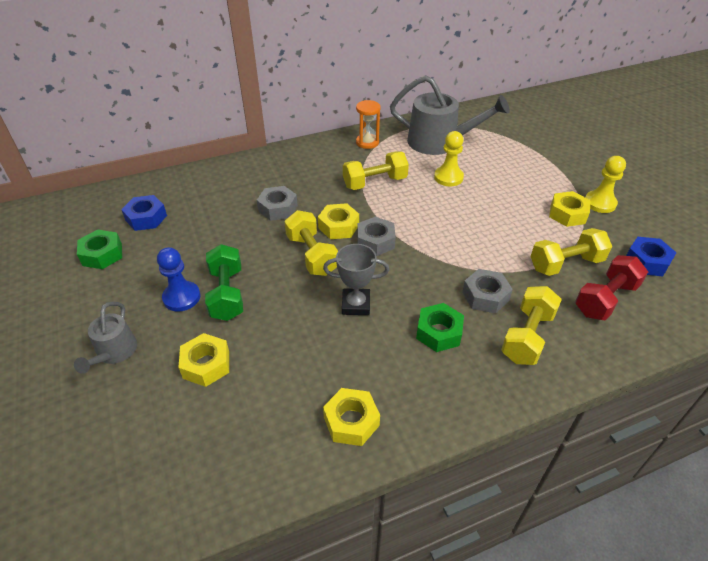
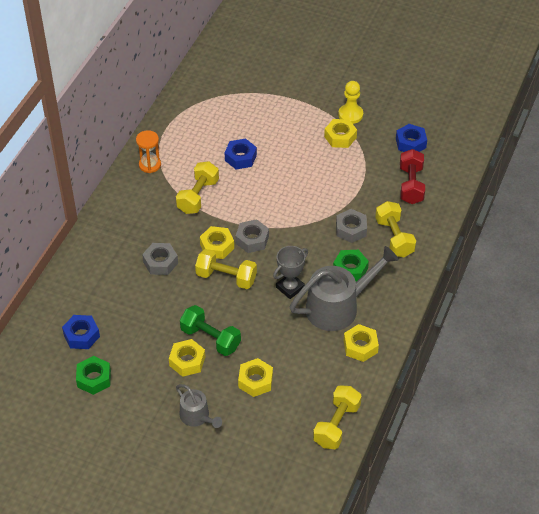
camera: 45 degrees left, 5 degrees up
(181, 297) = (187, 361): blue pawn -> yellow nut
(439, 142) = (200, 130): grey watering can -> grey watering can (338, 307)
(448, 177) = (240, 158): yellow pawn -> blue nut
(565, 264) = (371, 176): yellow dumbbell -> yellow dumbbell (336, 425)

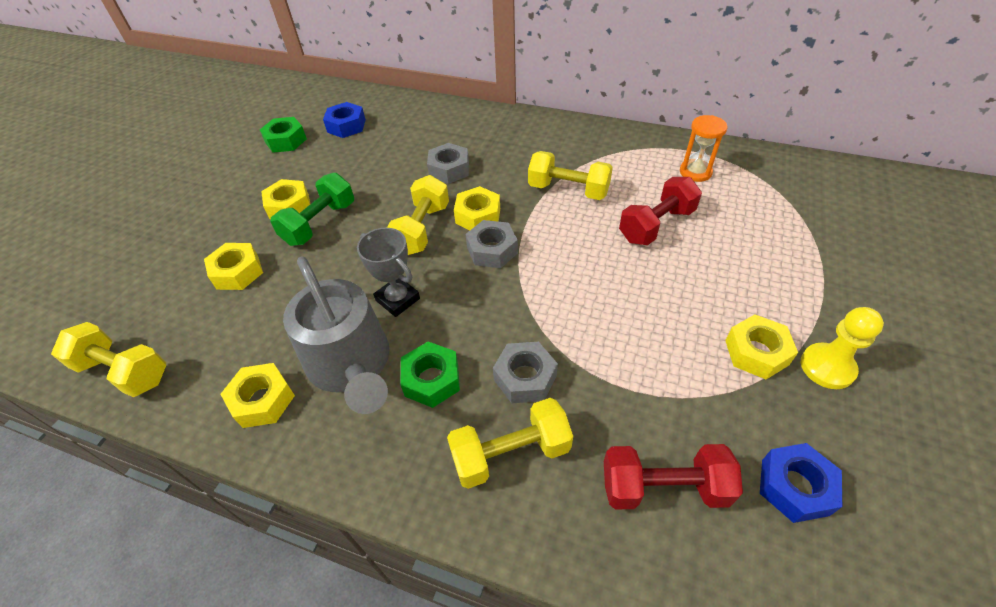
camera: 90 degrees right, 0 degrees up
(150, 165) = (614, 144): orange hourglass -> orange hourglass (695, 172)
(197, 416) = (203, 222): grey watering can -> none
(240, 158) = (656, 225): blue nut -> red dumbbell

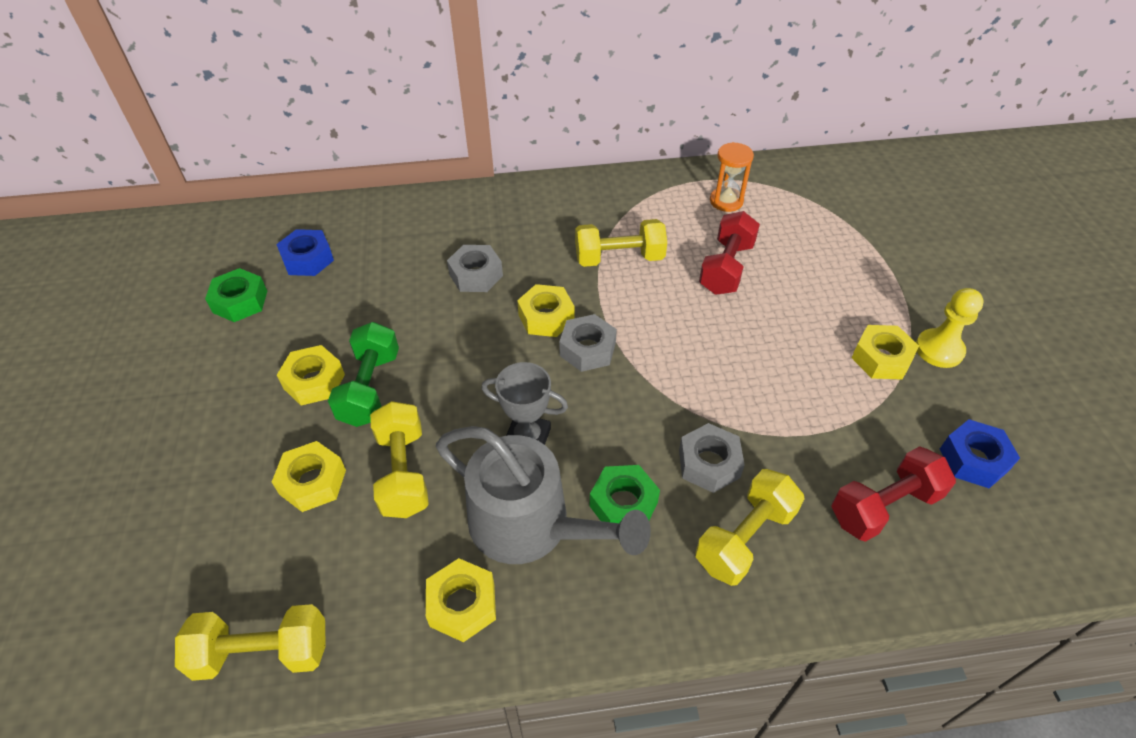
camera: 30 degrees left, 0 degrees up
(422, 229) = (496, 353): yellow dumbbell -> yellow dumbbell (403, 472)

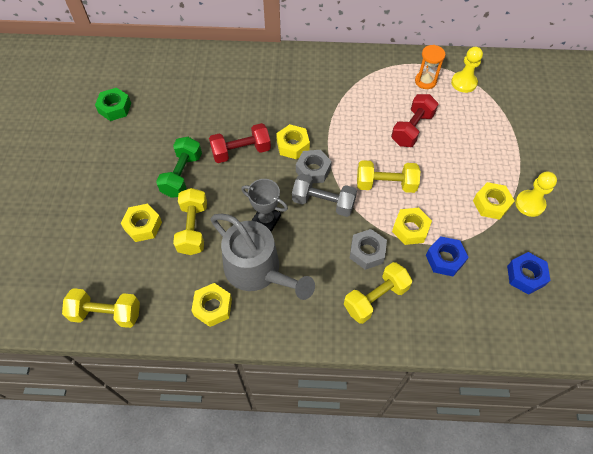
camera: 10 degrees right, 10 degrees up
(308, 259) = (157, 85): blue nut -> blue nut (445, 259)
(314, 381) = (151, 165): yellow nut -> yellow nut (410, 229)
(476, 275) = (256, 111): grey nut -> none
(616, 396) = (323, 202): none -> grey dumbbell
(619, 258) = (346, 112): yellow dumbbell -> yellow dumbbell (385, 184)
(623, 504) = (312, 267): green nut -> none
(782, 196) = (464, 83): none -> yellow pawn
(884, 506) = (462, 294): red dumbbell -> red dumbbell (241, 151)

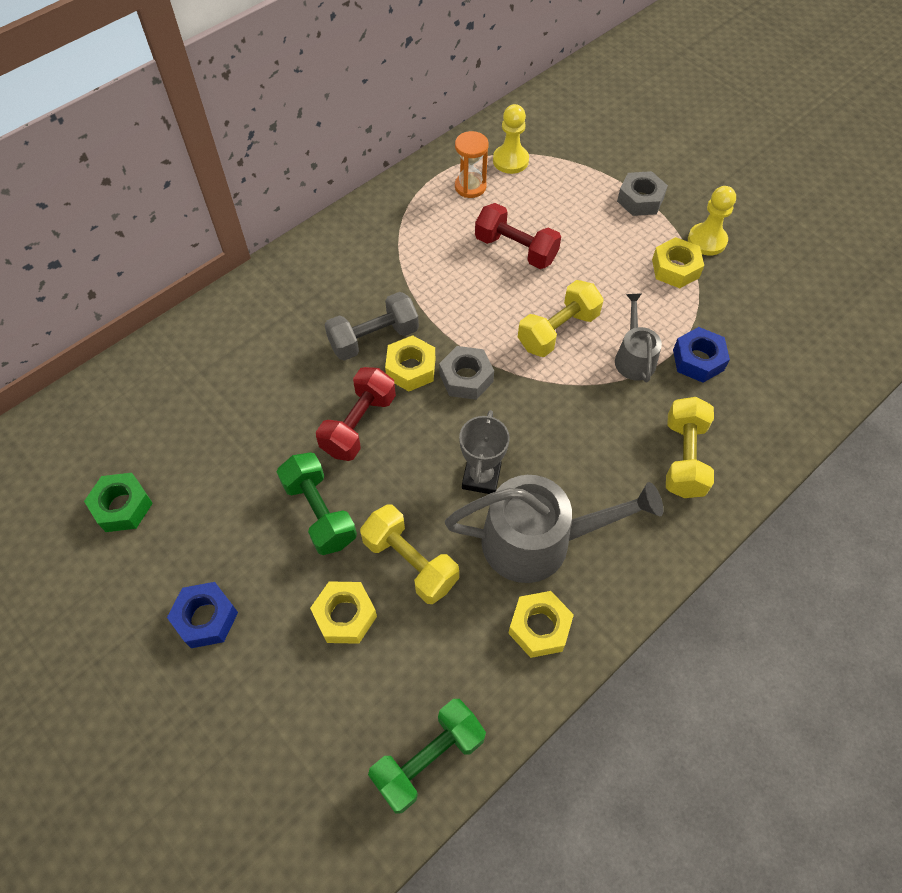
camera: 45 degrees left, 0 degrees up
(106, 313) = (428, 759): yellow dumbbell -> green dumbbell
(266, 220) = (481, 477): grey trophy -> grey trophy turned 60 degrees counterclockwise
(323, 202) = (518, 404): grey dumbbell -> grey dumbbell (373, 338)
(367, 252) = (622, 418): grey nut -> grey nut (640, 199)
(410, 229) = (634, 357): yellow nut -> grey watering can
(412, 129) = (516, 249): red dumbbell -> red dumbbell turned 45 degrees counterclockwise
(525, 276) = (779, 314): blue nut -> blue nut (206, 618)

